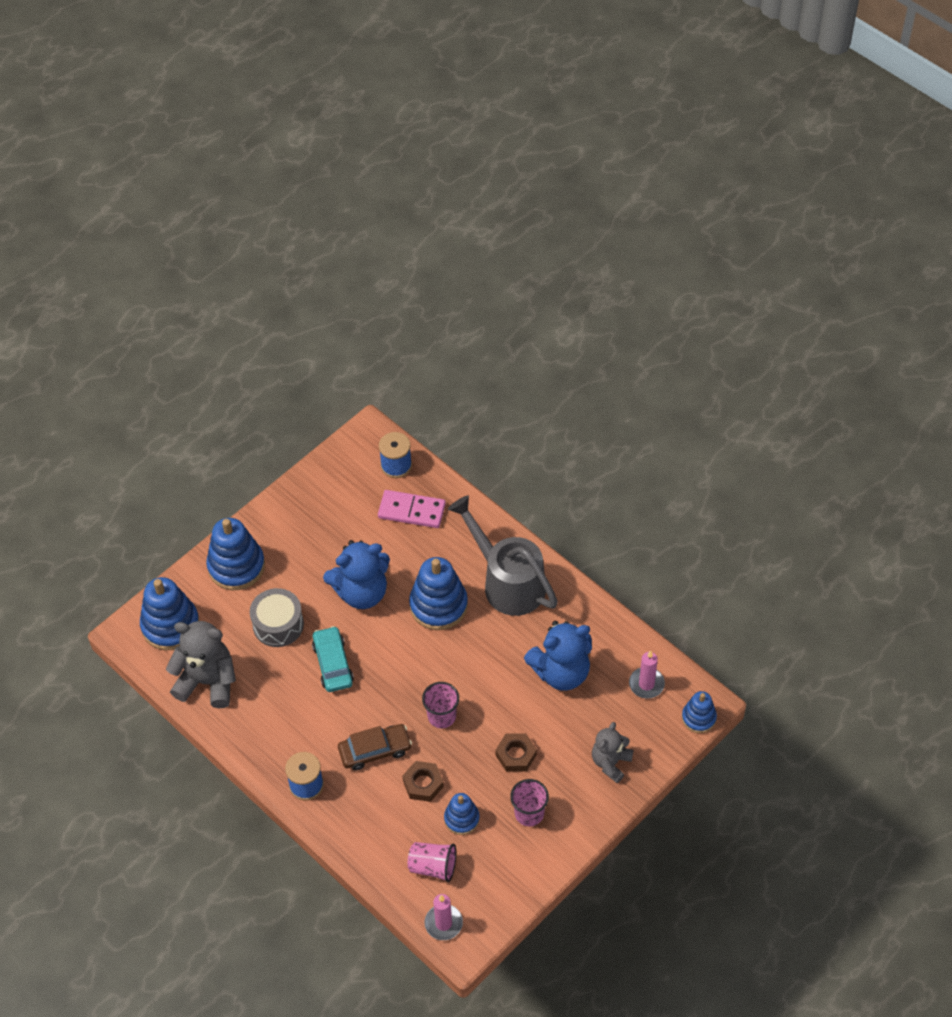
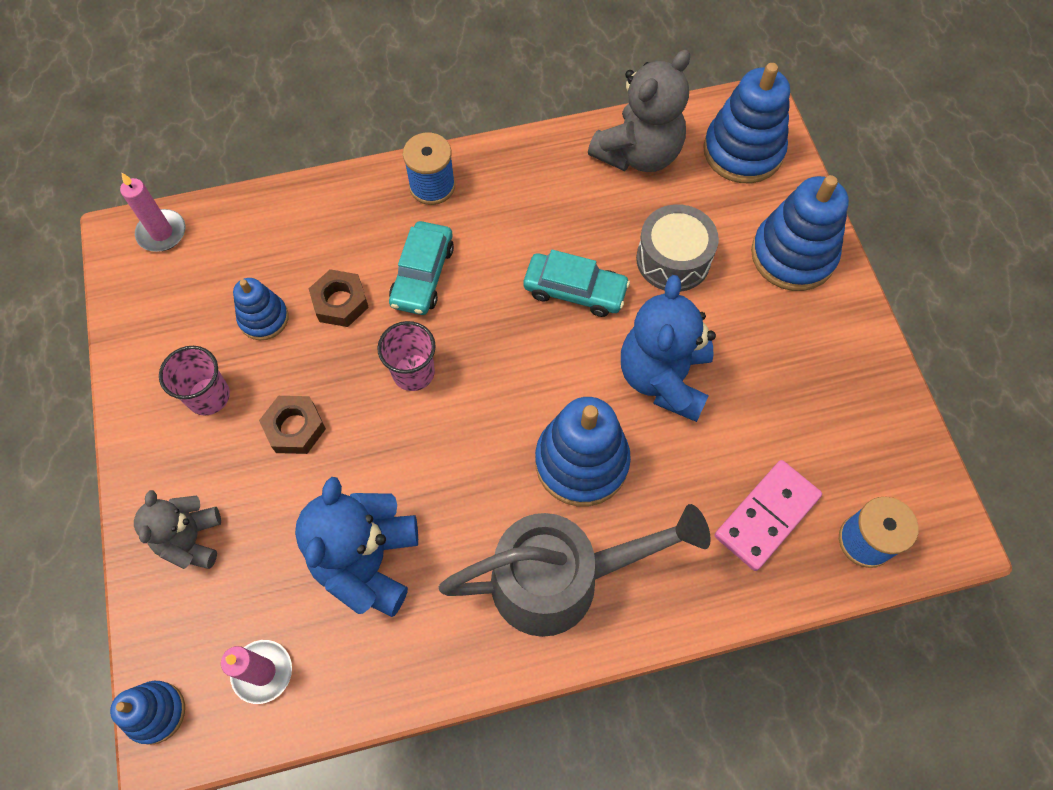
camera: 120 degrees right, 10 degrees up
(375, 750) = (422, 275): brown car -> turquoise car
(433, 866) = (233, 257): pink cup -> none
(611, 762) = (191, 540): grey teddy bear -> grey teddy bear turned 150 degrees counterclockwise

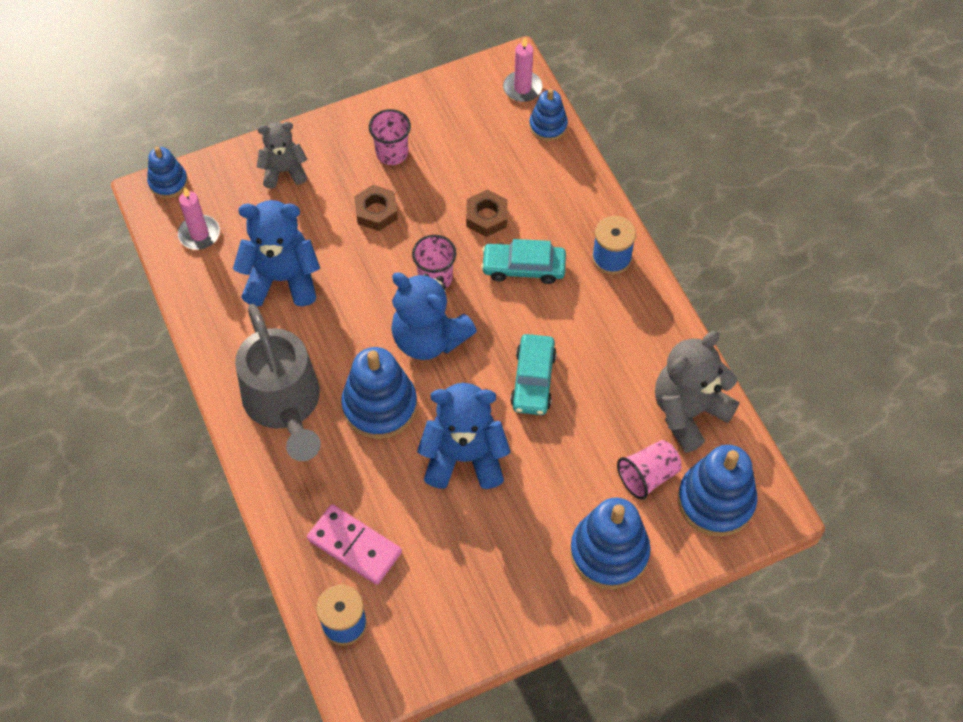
camera: 80 degrees right, 5 degrees down
(264, 318) = (462, 171): blue stacking toy -> blue stacking toy (548, 126)
(498, 392) = (429, 338): none -> blue teddy bear
(638, 154) = (688, 412): grey teddy bear -> grey teddy bear turned 105 degrees clockwise
(673, 259) = (581, 452): grey drum -> none
(708, 204) = (648, 476): none -> pink cup

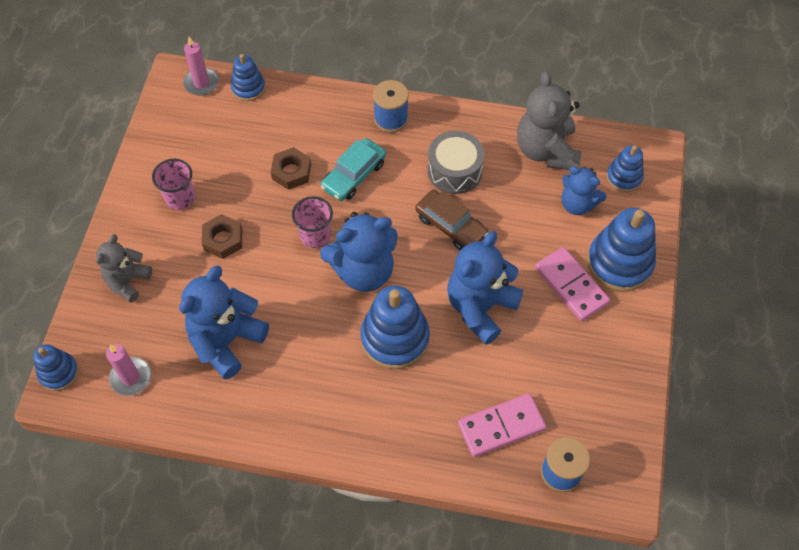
camera: 55 degrees left, 0 degrees up
(284, 405) = (342, 405): grey watering can -> none
(533, 380) = (451, 226): turquoise car -> brown car
(549, 522) = (571, 285): none -> pink domino
(597, 346) = (454, 171): none -> grey drum
(648, 476) = (577, 204): pink cup -> blue teddy bear
(715, 501) = (624, 177): blue stacking toy -> blue stacking toy, size x0.57

